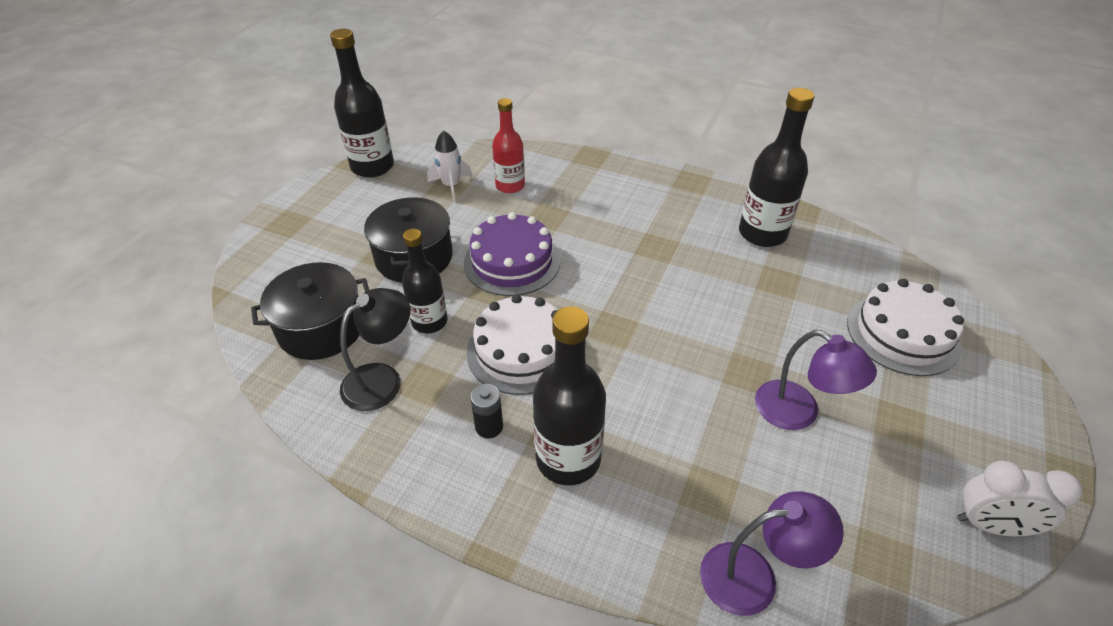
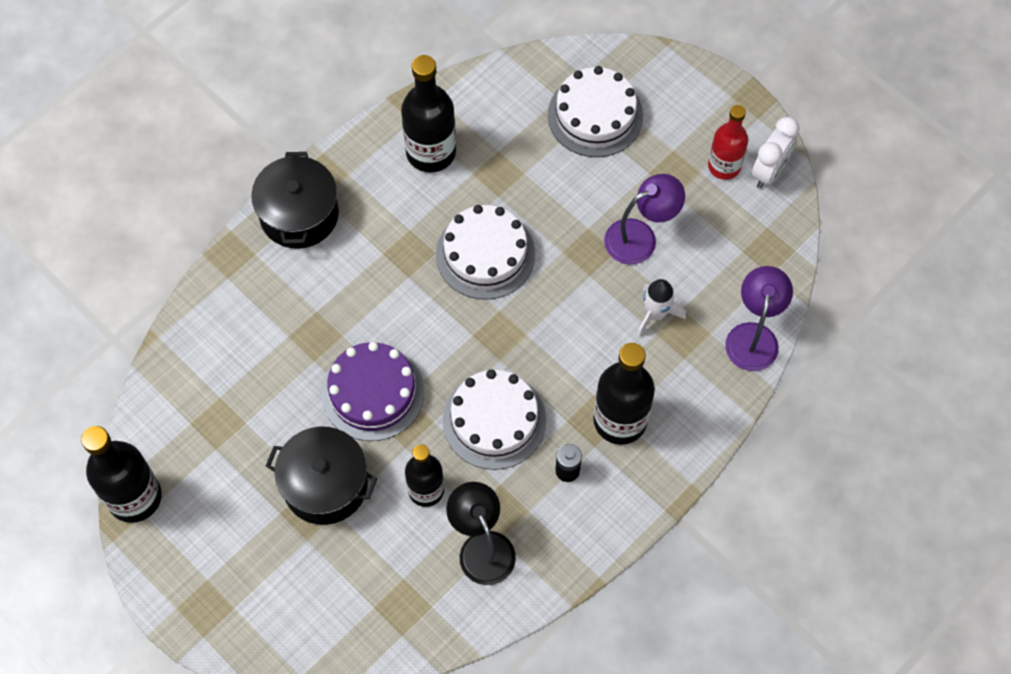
camera: 70 degrees left, 20 degrees up
(321, 328) = (394, 591): black pot -> black pot (299, 214)
(451, 186) = (216, 418): white rocket -> white rocket (655, 314)
(510, 186) = (245, 356): red bottle -> red bottle (724, 166)
(690, 295) = (485, 254): none -> white cake

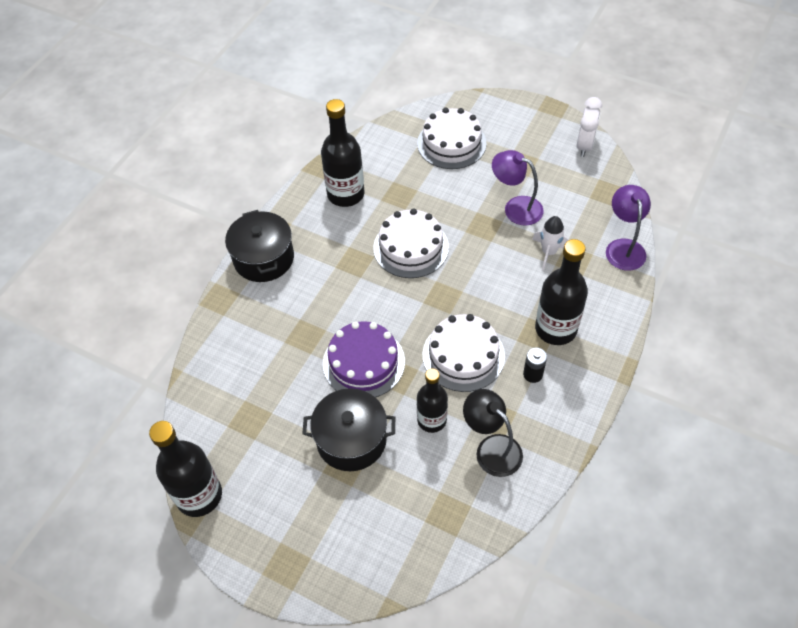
camera: 15 degrees left, 10 degrees down
(640, 237) = (516, 207): purple lamp -> purple lamp turned 105 degrees counterclockwise
(724, 166) = (552, 150): red bottle -> none

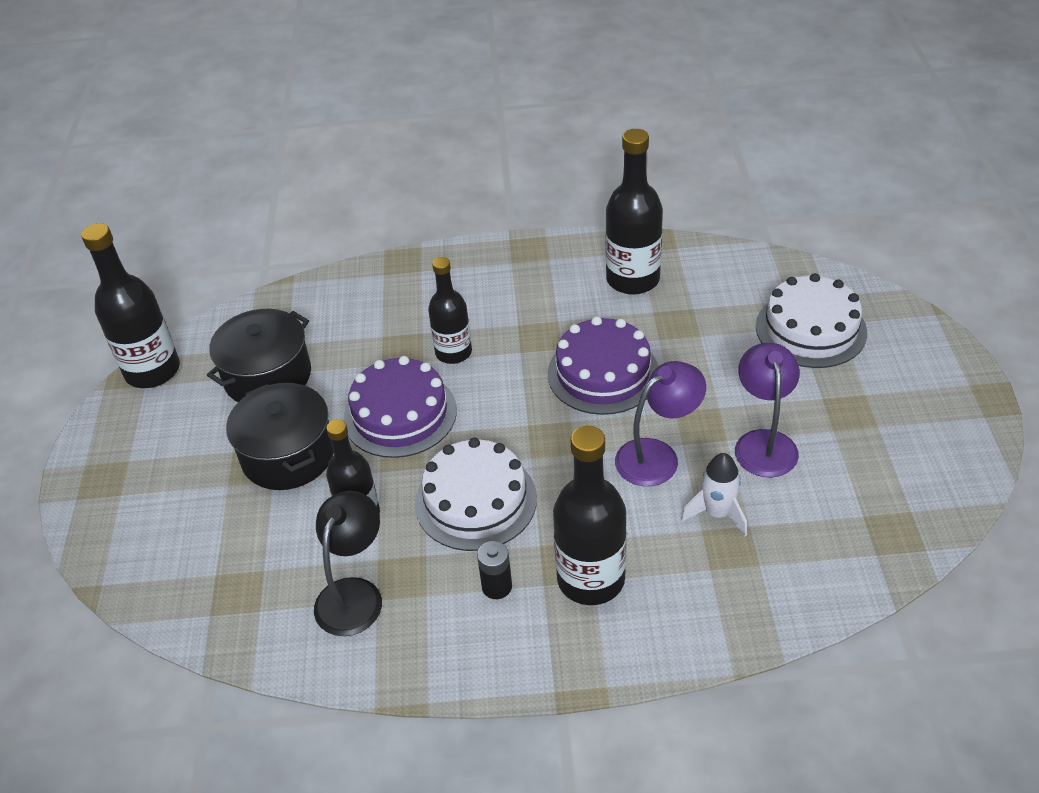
camera: 60 degrees right, 10 degrees down
(264, 258) = (482, 264): black pot -> black pot (268, 376)
(332, 310) = (453, 352): none -> black bottle
(411, 247) = (603, 373): white cake -> purple cake
(584, 146) = (957, 466): white clock -> none
(623, 247) = (805, 597): purple lamp -> purple lamp (657, 455)

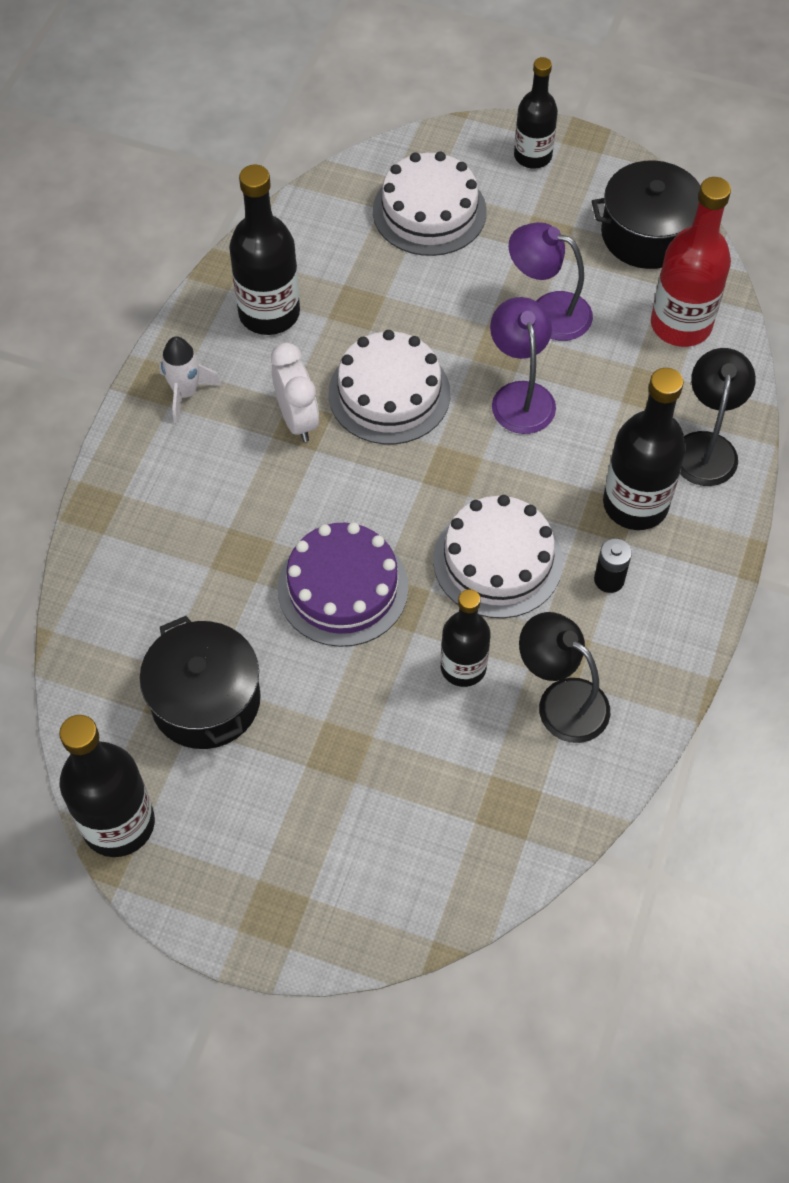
camera: 70 degrees left, 15 degrees up
(288, 455) = (343, 711): black pot -> black pot (647, 234)
(453, 352) = (279, 509): black bottle -> black bottle (532, 156)
(542, 331) = (297, 420): none -> white clock
(603, 373) = (389, 393): purple cake -> white cake
(693, 614) = (706, 446): none -> black lamp
(717, 513) = (609, 382): white rocket -> white rocket (185, 393)
(826, 545) = (680, 325): none -> red bottle

